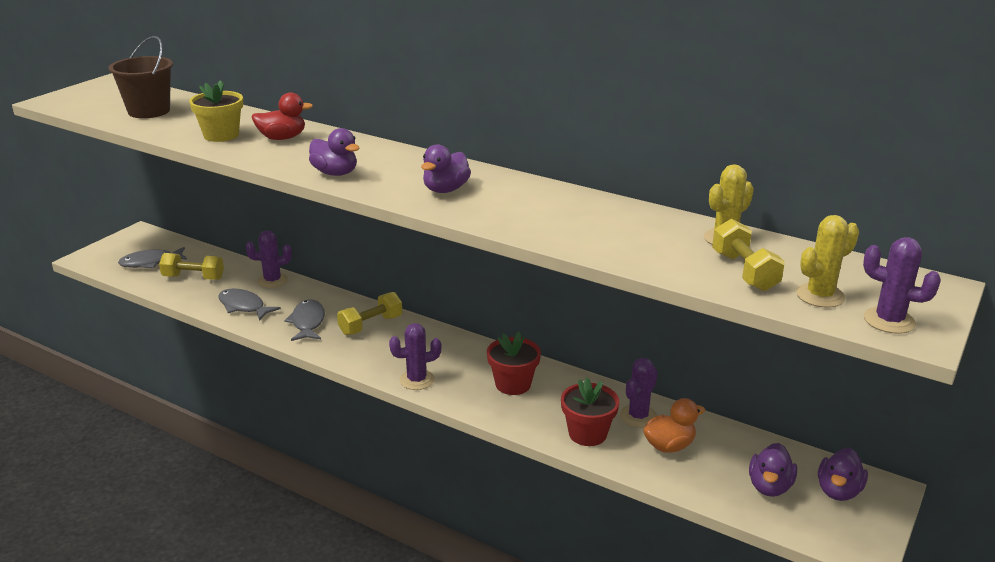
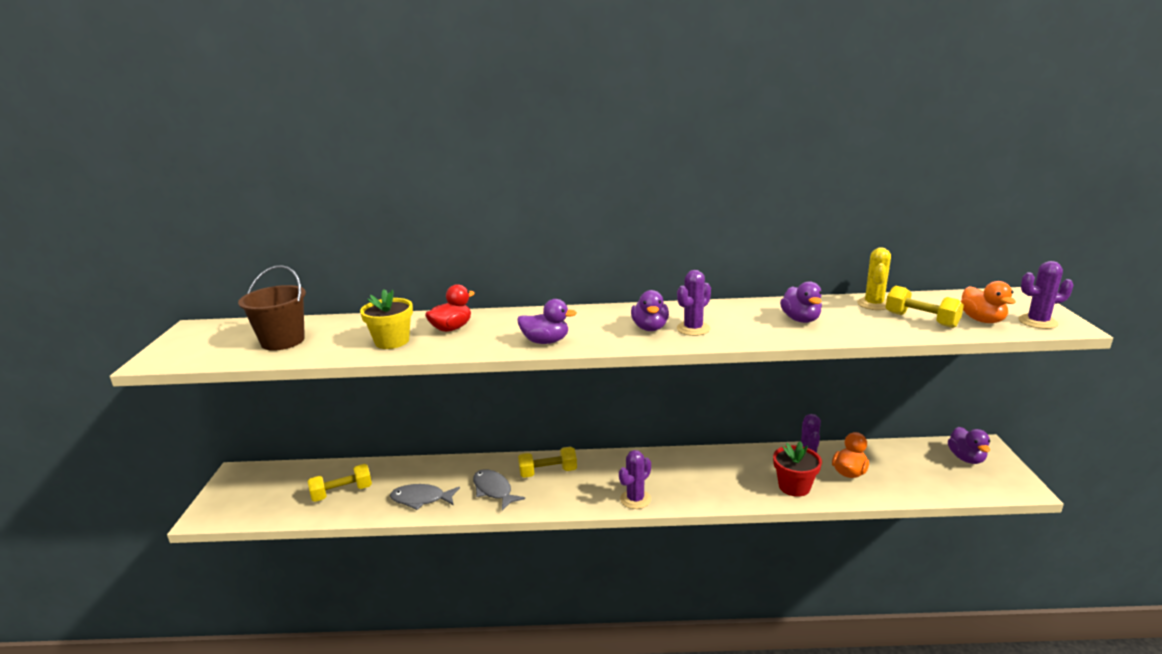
camera: 30 degrees left, 5 degrees down
(150, 263) = (281, 495): grey fish -> none
(272, 281) = (420, 468): purple cactus -> purple cactus (693, 329)
(371, 325) = (548, 472): yellow dumbbell -> yellow dumbbell turned 60 degrees clockwise
(513, 384) = (704, 473): red flower pot -> none
(769, 487) = (932, 472): purple duck -> purple duck (800, 319)
(820, 296) = (982, 320): yellow cactus -> orange duck

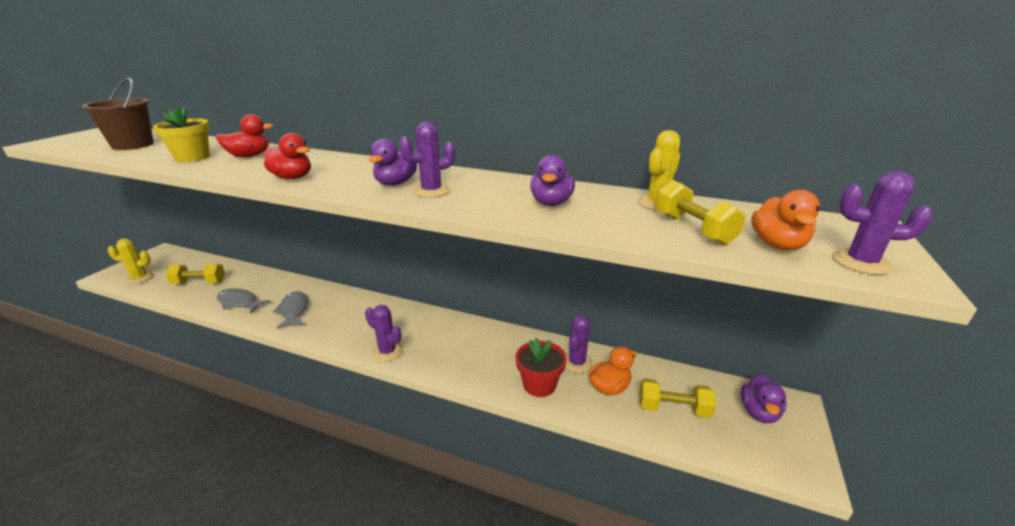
camera: 20 degrees right, 5 degrees up
(255, 507) = (140, 278): none -> yellow cactus
(546, 341) = (292, 177): purple duck -> red duck
(548, 472) = (347, 307): yellow dumbbell -> yellow dumbbell (673, 408)
(635, 499) = (387, 352): purple cactus -> purple cactus turned 60 degrees clockwise

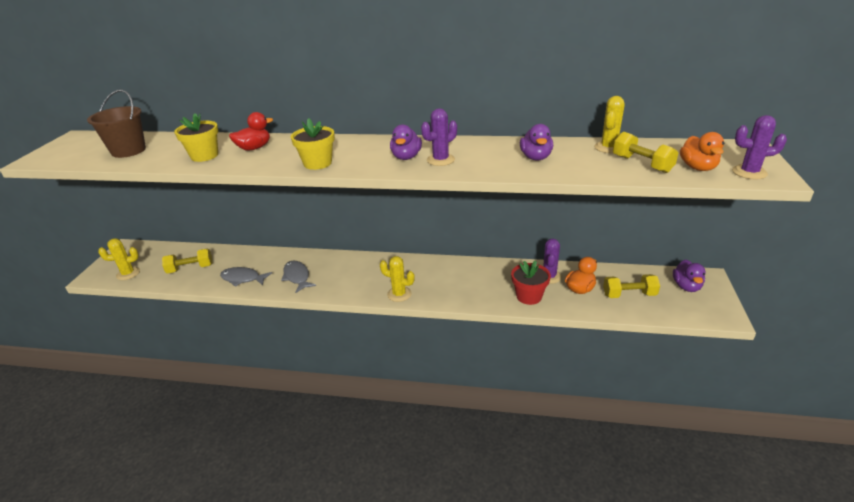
camera: 10 degrees left, 5 degrees up
(292, 177) = (317, 163): red duck -> yellow flower pot
(387, 352) = (399, 294): purple cactus -> yellow cactus

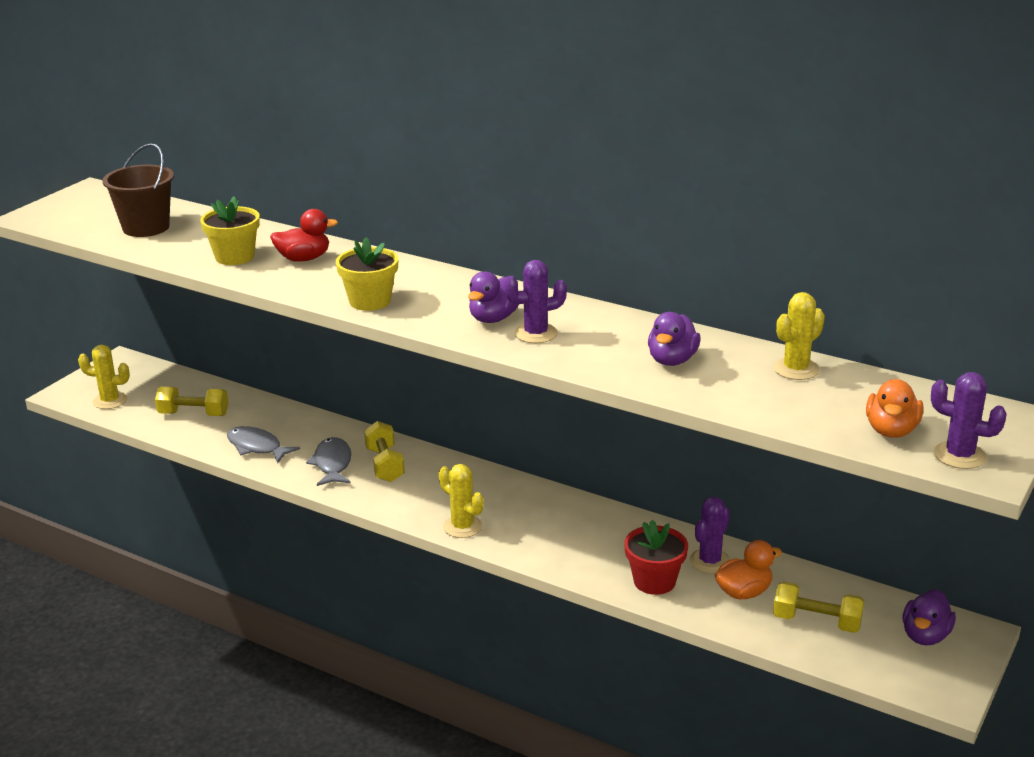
camera: 20 degrees right, 5 degrees down
(642, 164) = (814, 406): yellow dumbbell -> yellow dumbbell (385, 465)

